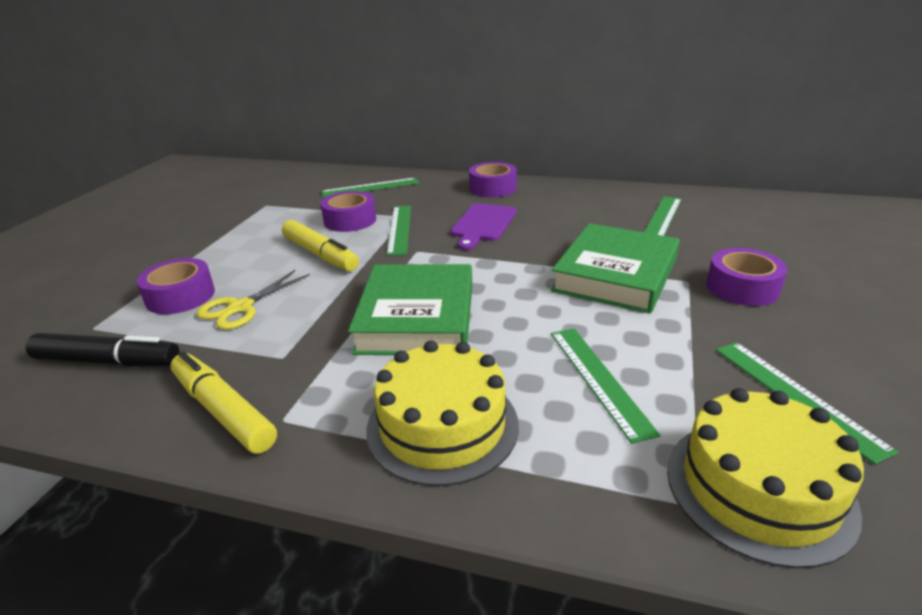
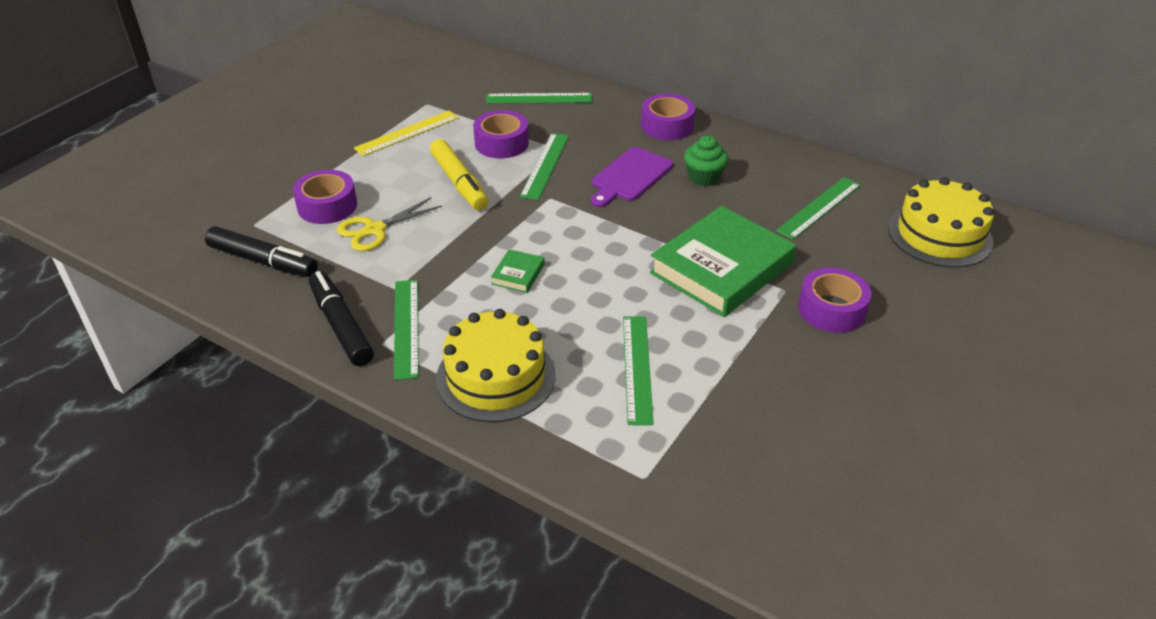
camera: 15 degrees right, 10 degrees up
(223, 411) = (341, 326): yellow marker -> black marker
(253, 227) = (407, 133): none -> yellow ruler
(417, 317) = (518, 274): green book -> green book, size x0.41
(548, 215) = (703, 177): none -> green cupcake
(759, 488) = (697, 478): yellow cake -> yellow cake (939, 235)
(796, 396) = (787, 420): green ruler -> green ruler (406, 327)

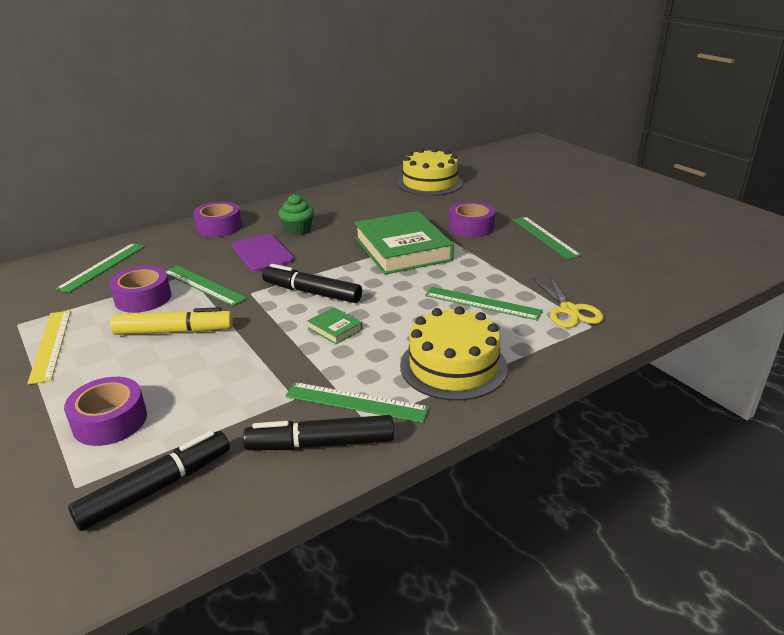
camera: 65 degrees left, 10 degrees down
(374, 230) = (189, 395): yellow scissors -> yellow scissors (569, 310)
(576, 235) = (312, 292): none -> black marker
(819, 208) = (371, 205): green ruler -> green ruler (545, 237)

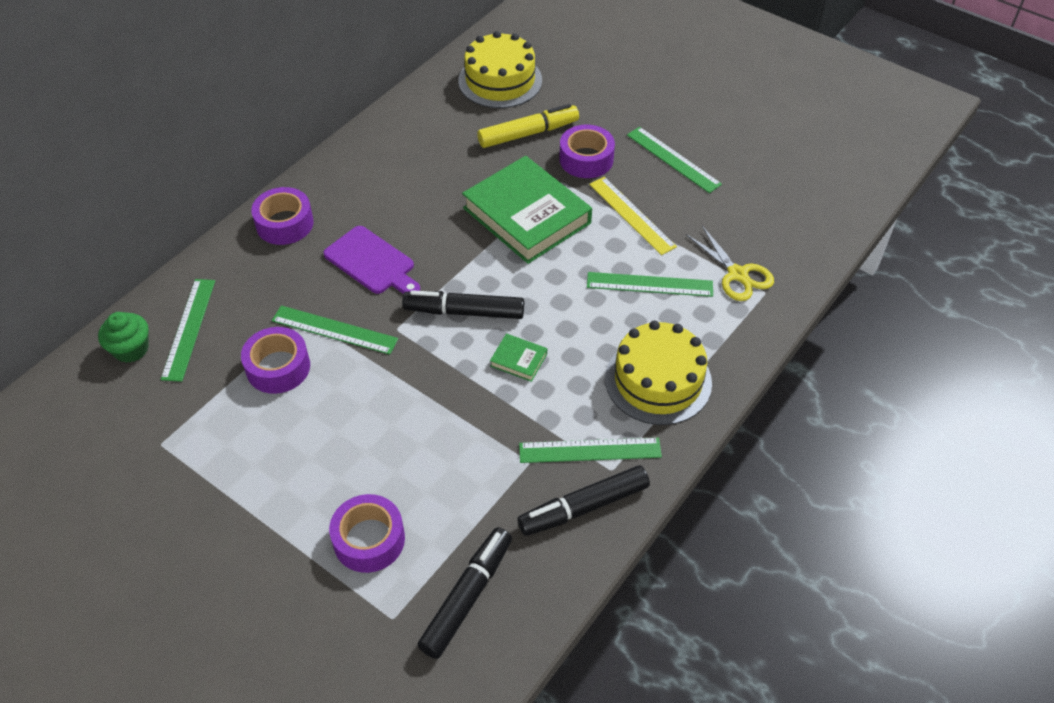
camera: 20 degrees left, 20 degrees up
(51, 345) = (227, 463): yellow ruler -> yellow ruler (632, 215)
(174, 331) = (350, 408): yellow marker -> yellow marker (528, 133)
(298, 230) = (386, 208): green cupcake -> green cupcake (131, 349)

